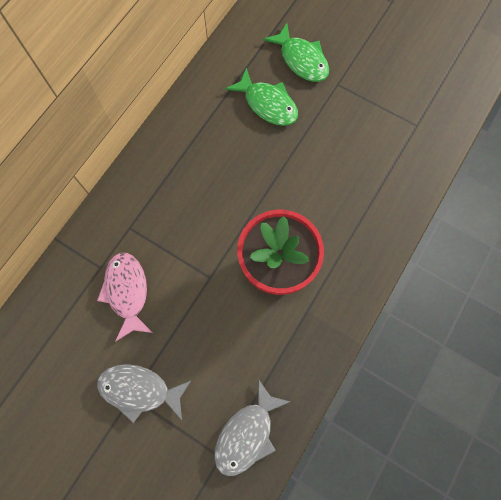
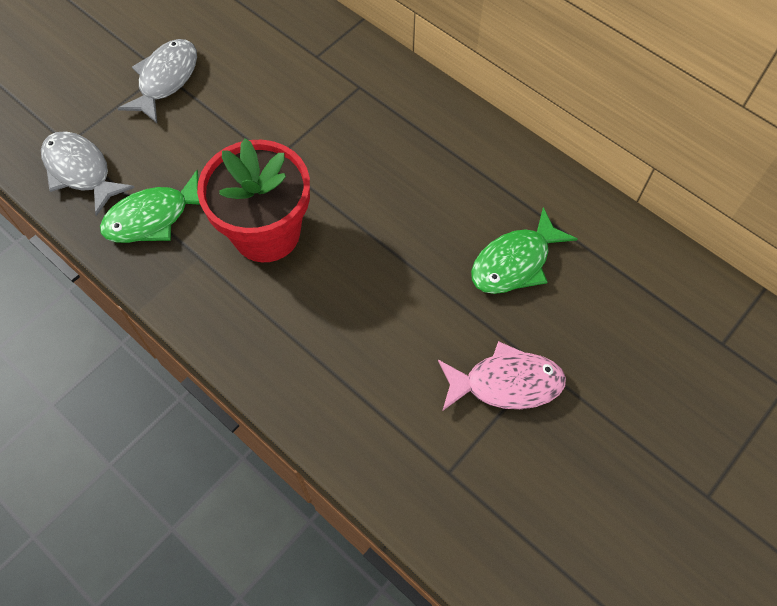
camera: 100 degrees right, 10 degrees down
(127, 292) = (279, 78): pink fish -> pink fish (506, 383)
(301, 60) = (590, 322): green fish -> green fish (153, 217)

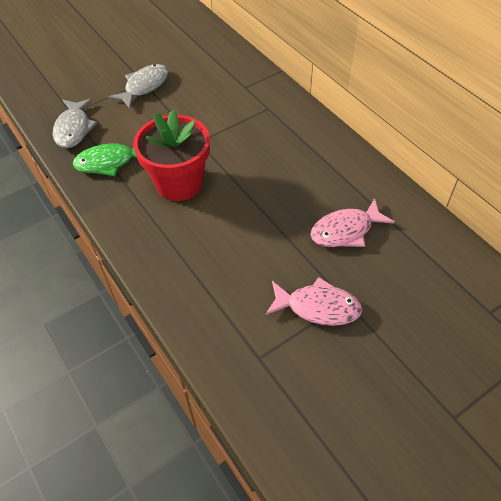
camera: 15 degrees right, 10 degrees down
(81, 171) = (74, 129): grey fish -> grey fish turned 150 degrees counterclockwise
(515, 262) = (345, 230): green fish -> pink fish

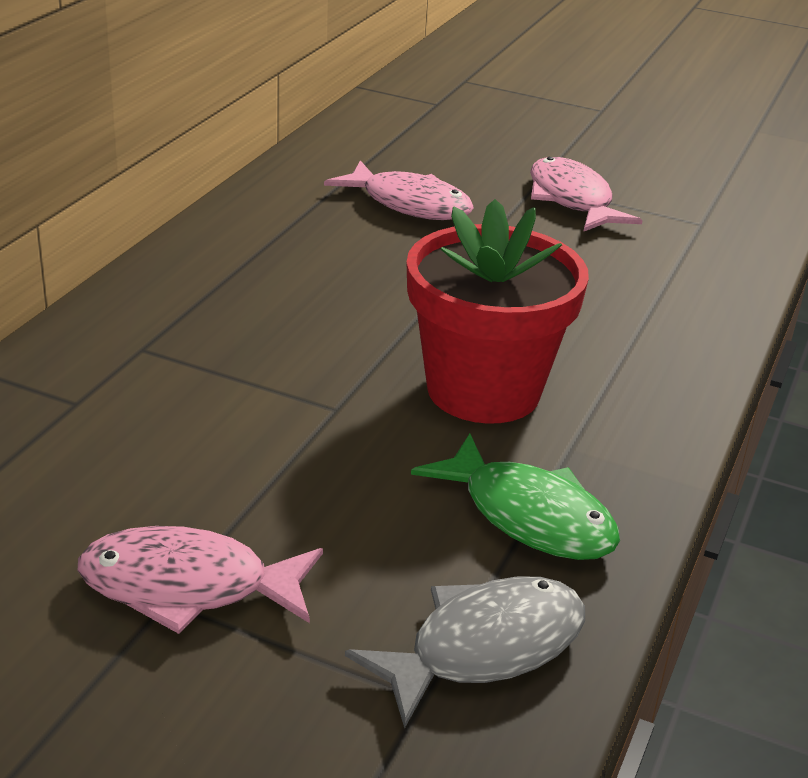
camera: 125 degrees left, 20 degrees down
(144, 86) = (188, 586): grey fish -> pink fish

